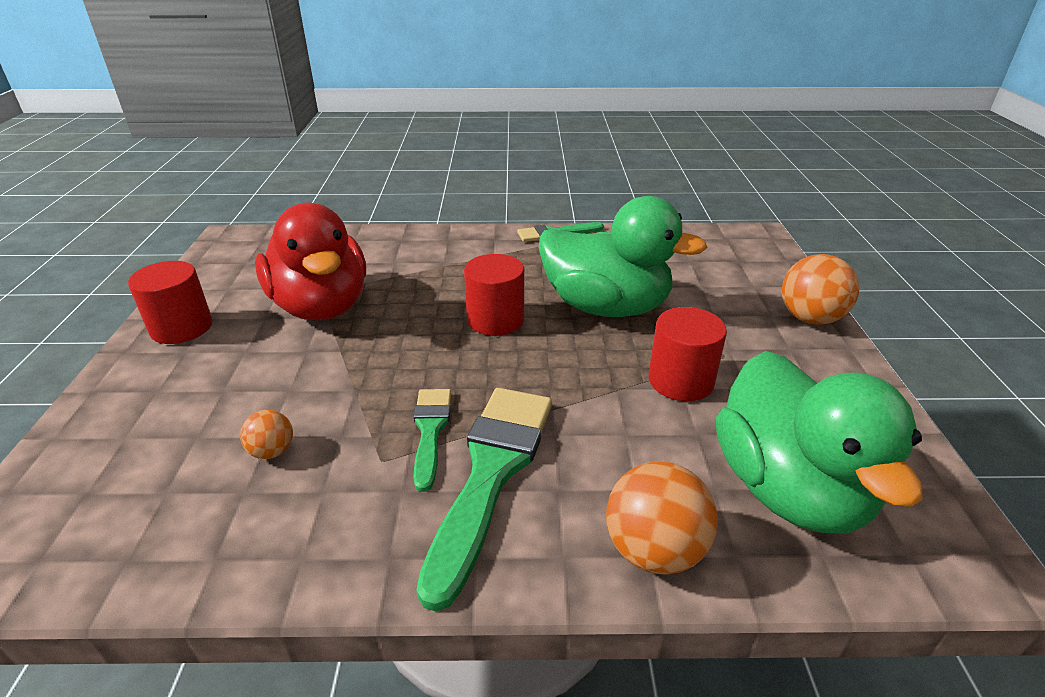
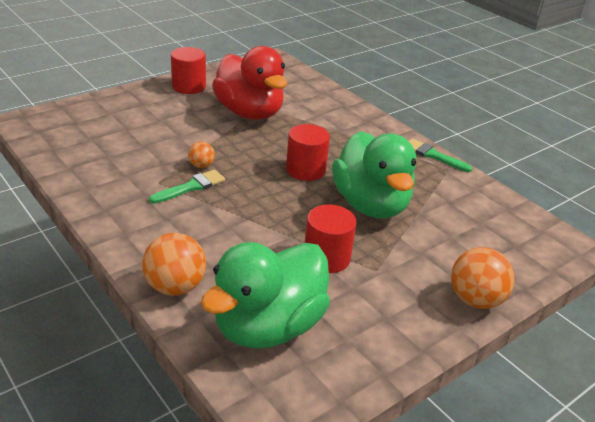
camera: 50 degrees right, 0 degrees up
(272, 451) = (136, 151): orange ball -> orange ball (201, 165)
(321, 306) = (249, 113): red duck -> red duck turned 60 degrees counterclockwise
(491, 473) = (180, 217): green brush -> none

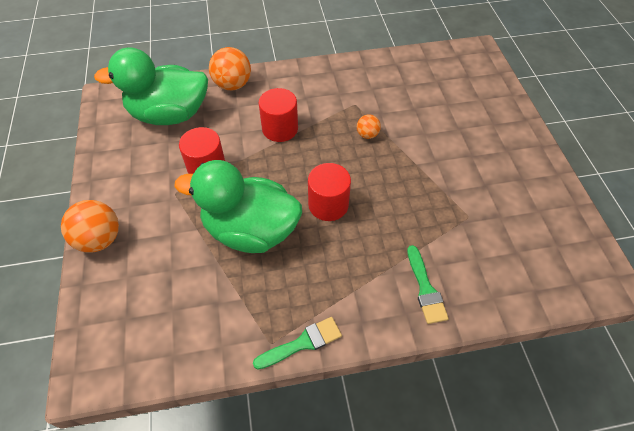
camera: 120 degrees right, 20 degrees up
(189, 86) = (529, 168): red cylinder -> red cylinder (280, 129)
(191, 187) = (338, 120): green brush -> green brush (425, 289)
(249, 113) = (455, 200): red duck -> none
(268, 326) = (169, 114): green duck -> green duck turned 75 degrees counterclockwise

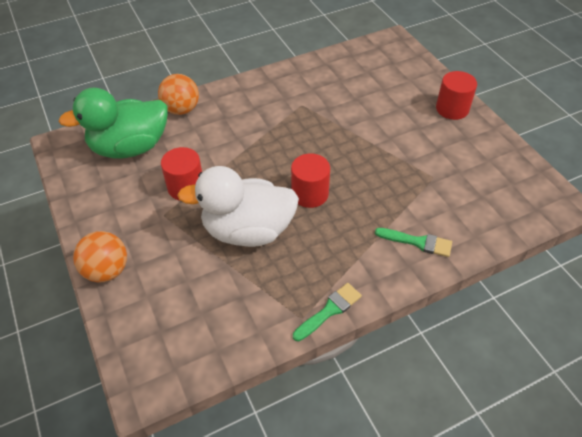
camera: 15 degrees left, 5 degrees down
(250, 230) = (248, 230): green duck -> white duck
(280, 129) = (241, 139): red cylinder -> red cylinder (452, 109)
(367, 135) = (322, 128): orange ball -> none
(425, 289) = (418, 242): green brush -> green brush turned 45 degrees counterclockwise

